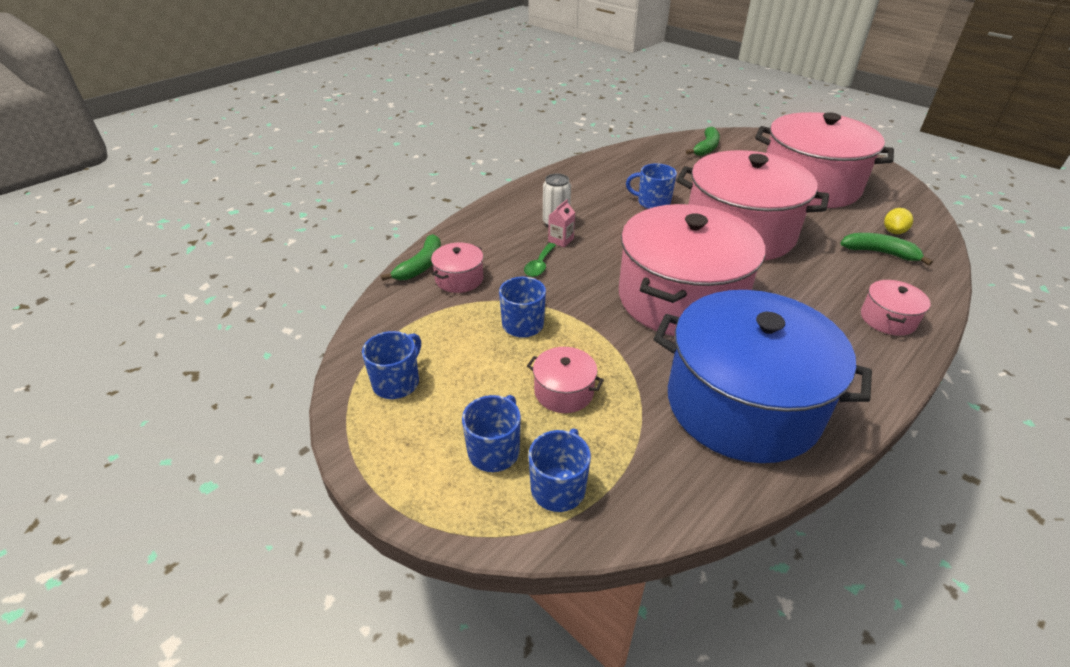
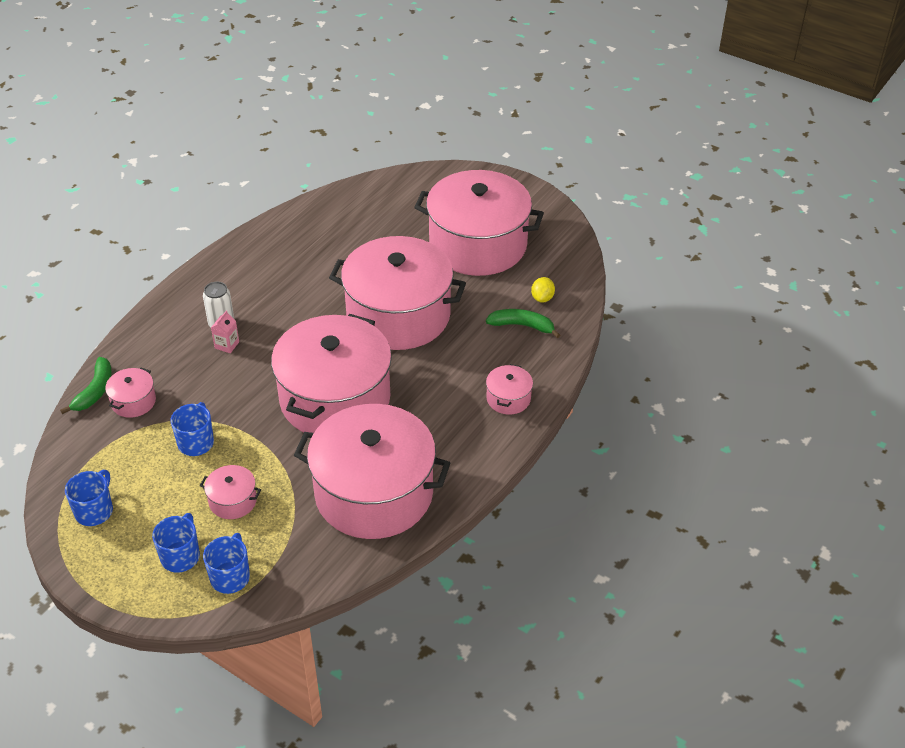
camera: 10 degrees left, 5 degrees up
(539, 265) = (207, 377): green spoon -> none
(652, 202) = (318, 286): blue mug -> none
(706, 148) = (381, 199): green banana -> none
(743, 404) = (374, 493): blue pot -> pink pot

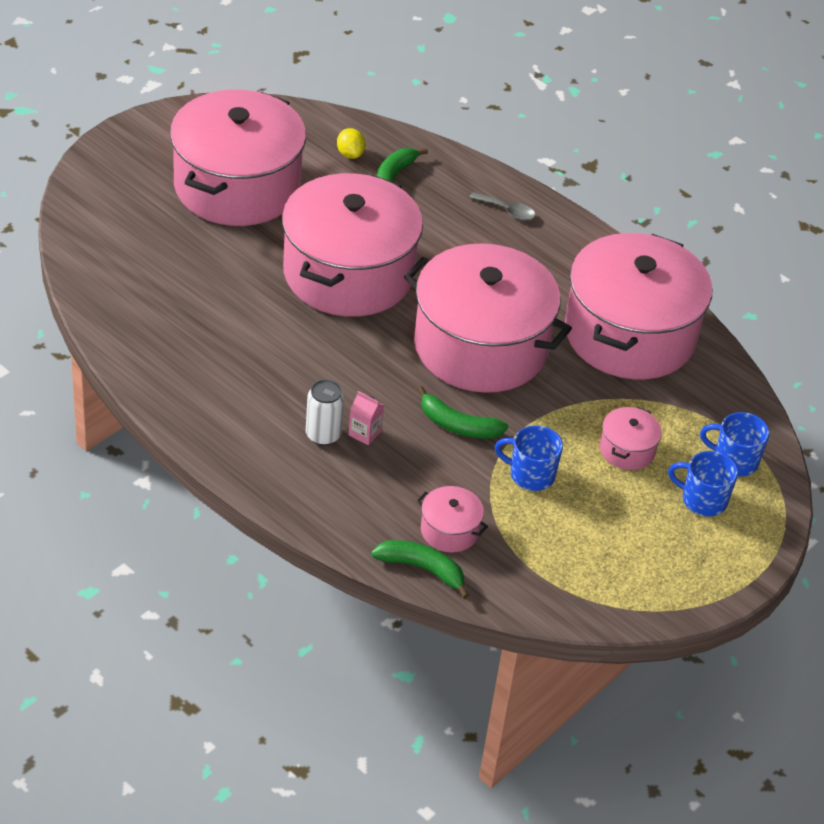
camera: 85 degrees left, 0 degrees up
(95, 511) = (628, 574): blue mug -> none
(243, 394) = (458, 425): none -> green banana
(508, 398) = (507, 211): pink pot -> grey spoon
(542, 298) = (350, 154): yellow lemon -> yellow lemon turned 45 degrees clockwise

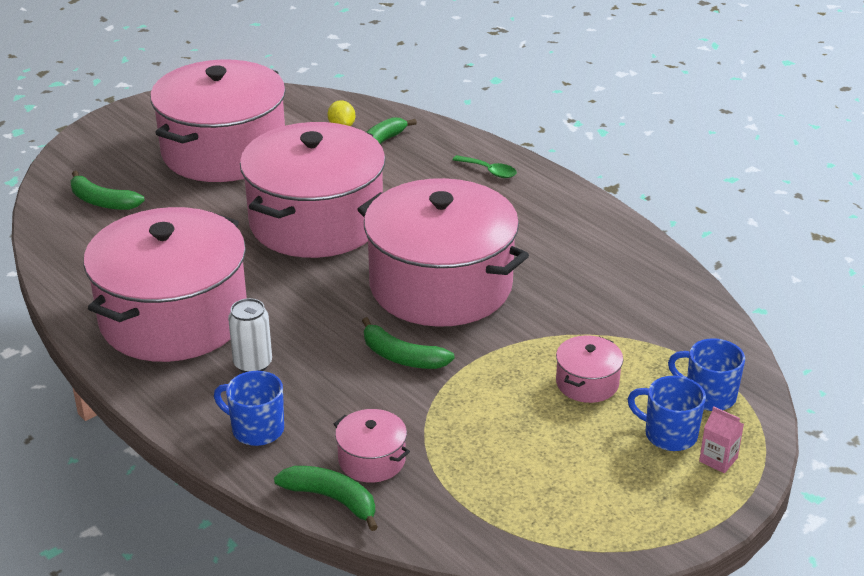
camera: 10 degrees right, 10 degrees down
(130, 250) = (102, 201): none -> green banana
(364, 433) = (298, 363): pink carton -> pink carton (718, 459)
(507, 211) = (489, 171): grey spoon -> green spoon
(530, 475) = (474, 405): blue mug -> blue mug (256, 429)
(629, 334) = (603, 276): pink pot -> pink pot (174, 317)

